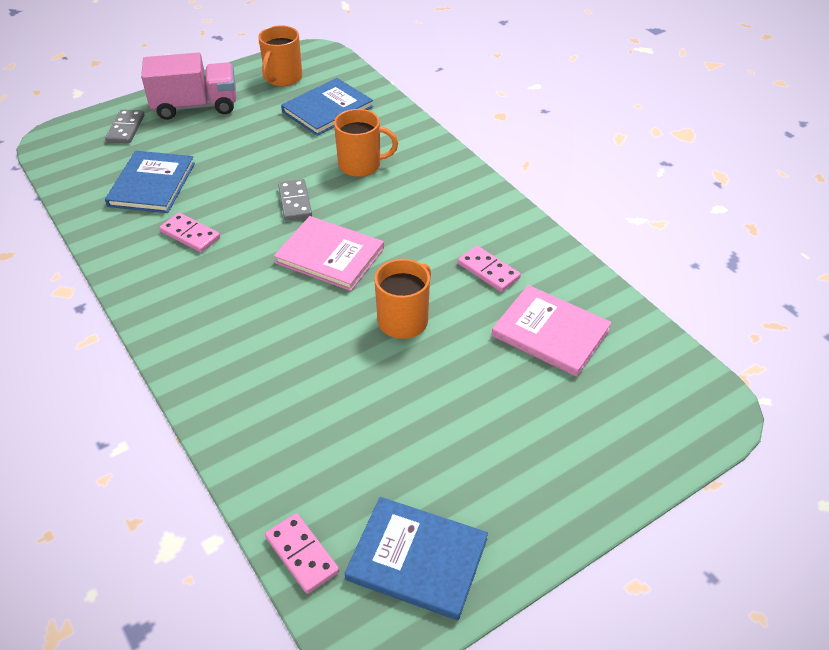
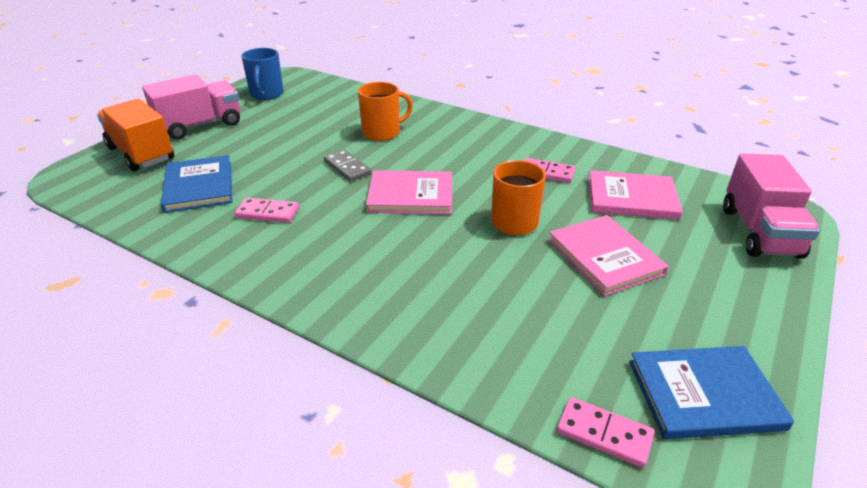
camera: 25 degrees left, 10 degrees down
(126, 129) = (141, 154): grey domino -> orange truck
(283, 78) = (266, 94): orange mug -> blue mug
(327, 109) = (322, 105): blue book -> none
(457, 391) = (605, 257): none -> pink book
(650, 422) = (759, 232): none -> pink truck

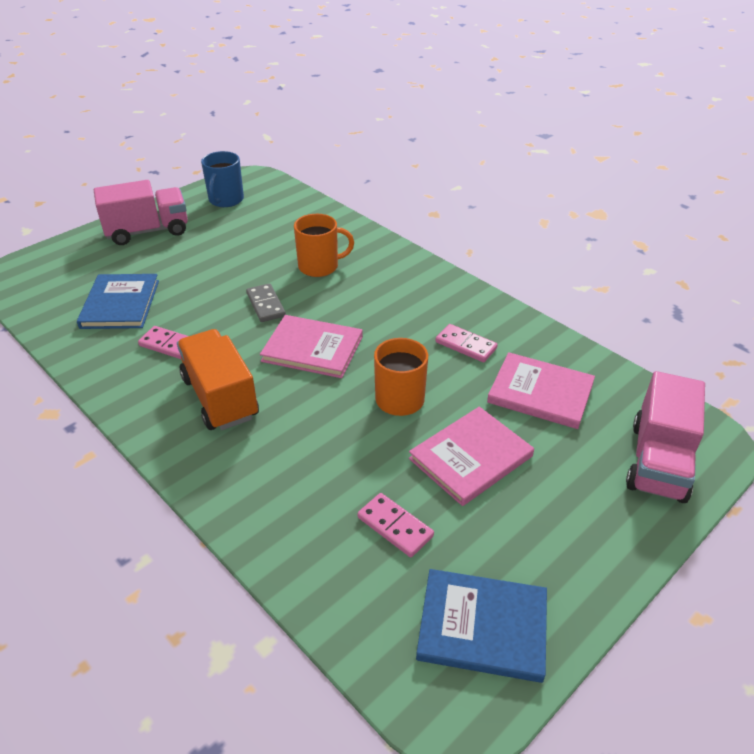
camera: 15 degrees right, 5 degrees up
(141, 154) = (83, 257): orange truck -> orange truck (220, 397)
(604, 434) = (364, 641): pink domino -> pink domino (395, 526)
(605, 257) = (471, 457): pink book -> pink book turned 60 degrees clockwise

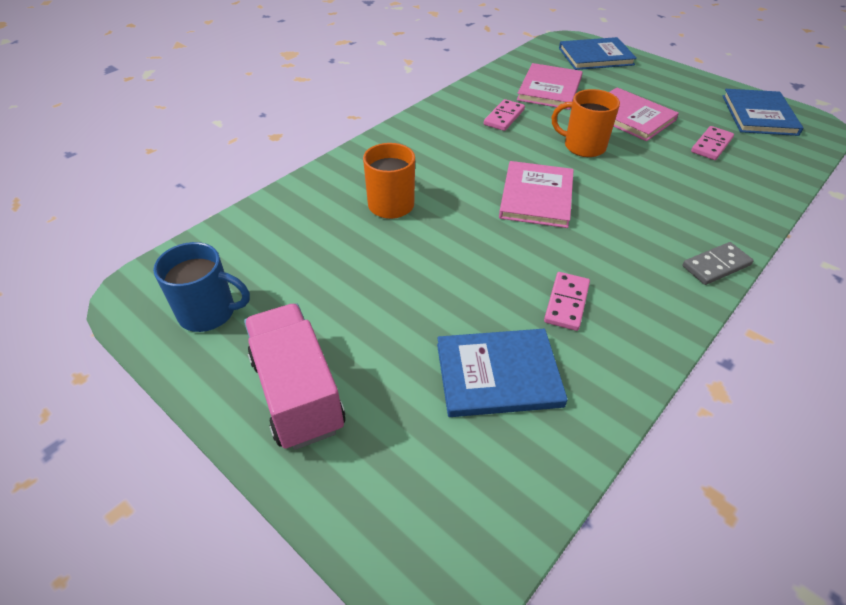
camera: 95 degrees left, 5 degrees up
(220, 397) = (630, 248): orange truck -> none
(266, 305) = (471, 236): grey domino -> grey domino (716, 265)
(658, 461) = (595, 56): pink truck -> blue book

